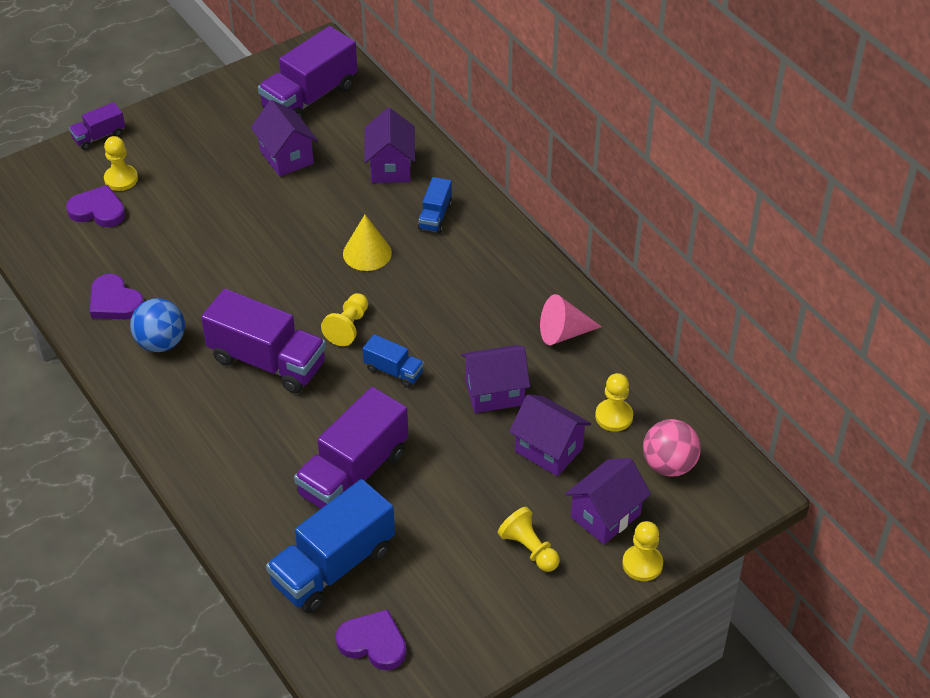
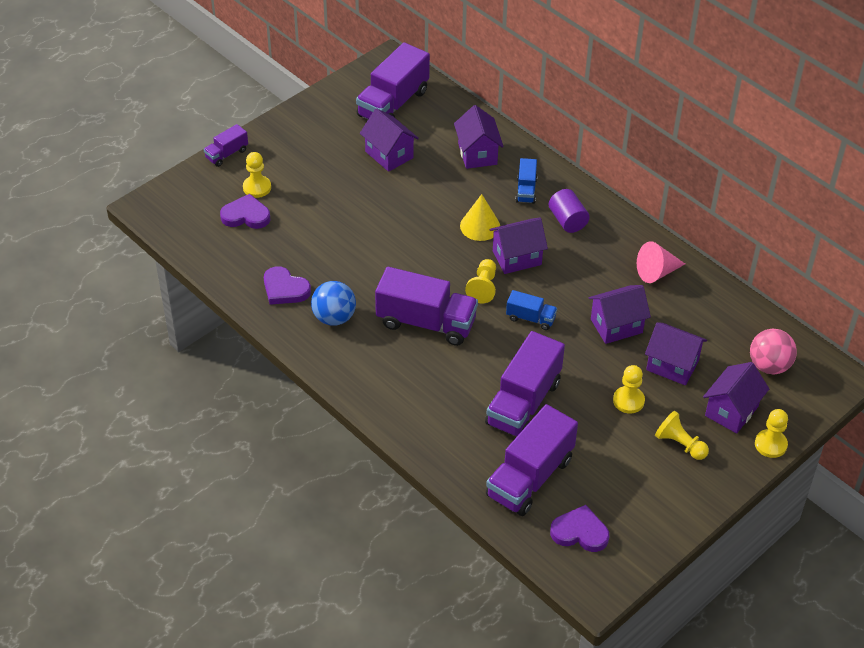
camera: 10 degrees left, 0 degrees up
(333, 566) = (530, 477): blue truck -> purple truck
(399, 296) = (517, 258): none -> purple house
(474, 258) = (567, 220): none -> purple cylinder
(614, 416) = (715, 333): yellow pawn -> yellow pawn (628, 401)

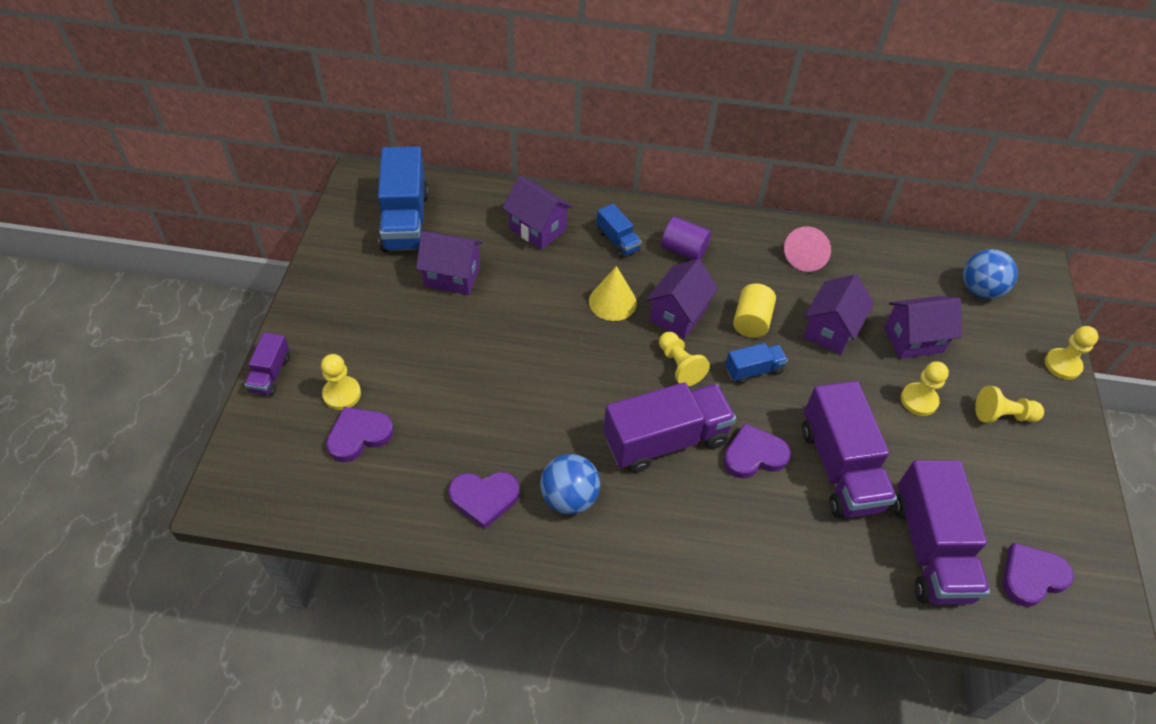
camera: 40 degrees left, 5 degrees up
(393, 103) = (405, 221): purple truck -> blue truck
(474, 363) = (754, 455): none -> purple heart
(564, 289) = (751, 321): none -> yellow cylinder
(731, 411) = (1002, 353): purple house -> none
(769, 366) = (980, 290): pink ball -> blue ball

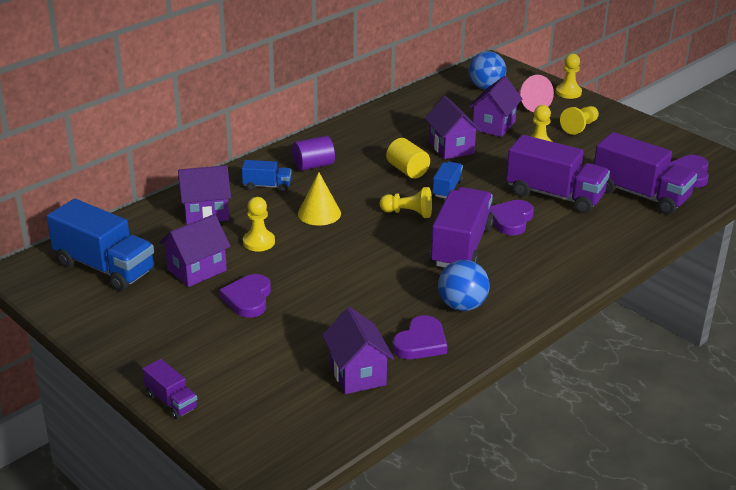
camera: 50 degrees left, 20 degrees down
(342, 394) = (242, 371): yellow pawn -> yellow pawn (259, 242)
(359, 435) = (293, 378): purple heart -> purple heart (248, 299)
(678, 315) = (365, 194): purple house -> purple house (357, 374)
(806, 256) = (382, 126): pink cone -> pink cone (531, 104)

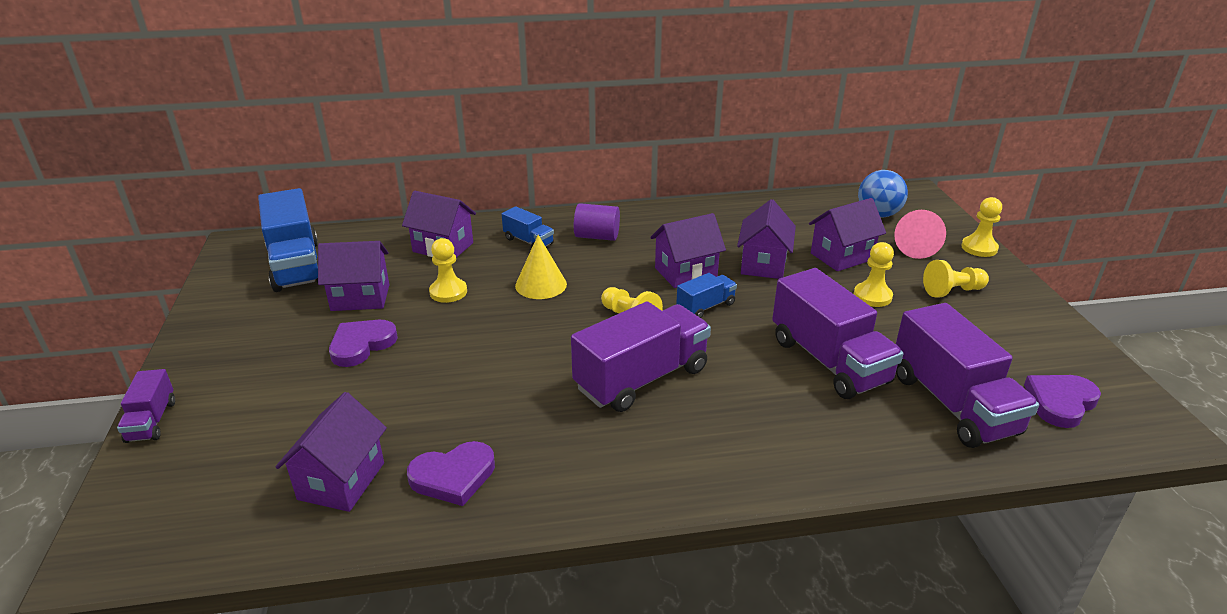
camera: 35 degrees right, 0 degrees up
(407, 170) = (685, 272): yellow cylinder -> purple house
(462, 305) = (555, 452): blue ball -> none
(511, 220) = (739, 370): purple heart -> none

